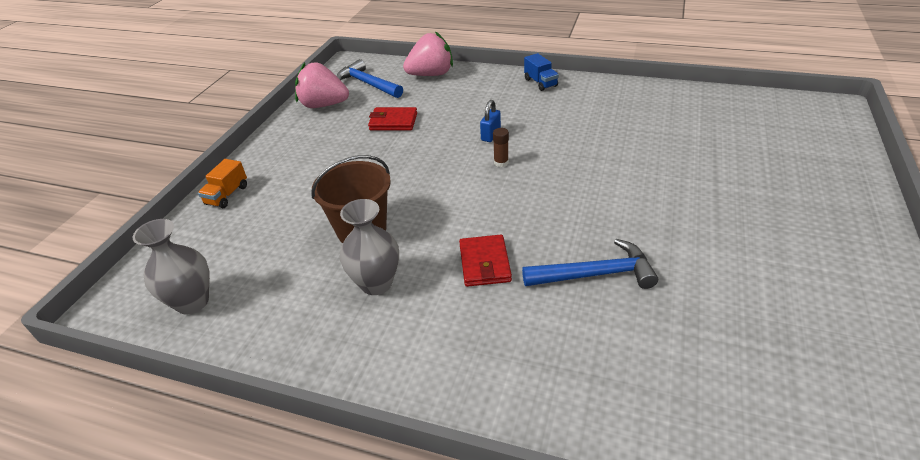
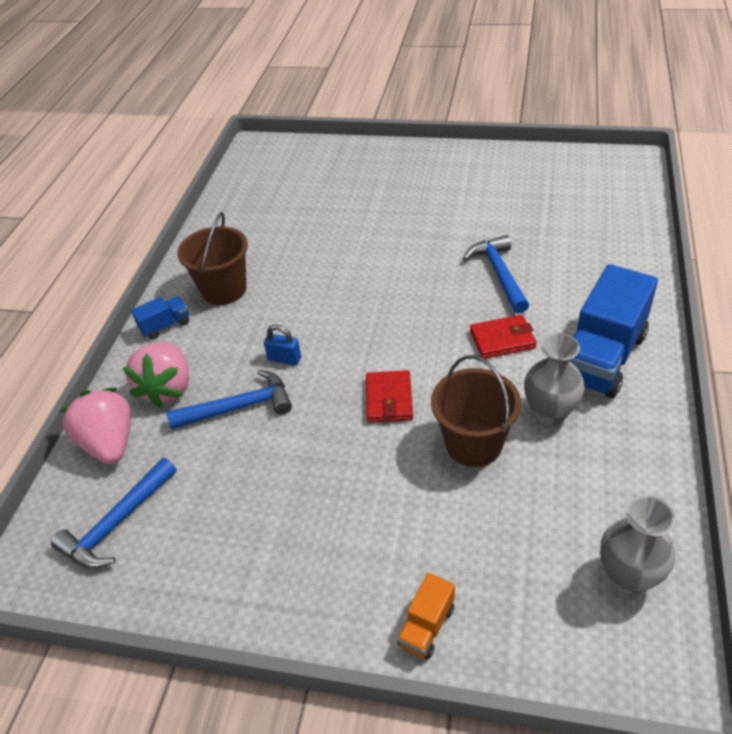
camera: 95 degrees left, 5 degrees up
(227, 195) = (426, 626): orange truck -> orange truck turned 105 degrees clockwise
(324, 105) = (177, 571): pink strawberry -> pink strawberry (167, 388)
(393, 122) = (242, 463): red wallet -> red wallet (389, 399)
(437, 341) = (602, 357): none -> blue truck
(445, 118) = (239, 407): none -> blue hammer
(501, 163) = (341, 344): brown glue stick -> none
(582, 104) = (224, 290): none -> brown bucket

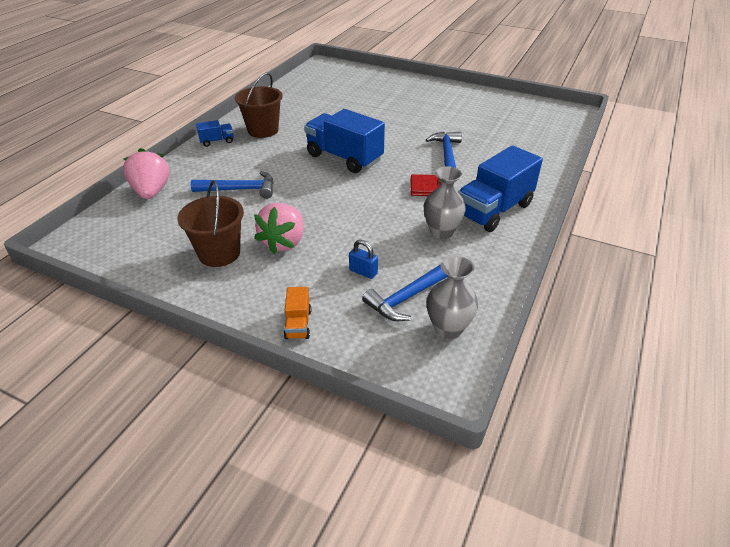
camera: 10 degrees right, 5 degrees down
(117, 523) = (134, 231): blue hammer -> blue hammer (408, 297)
(167, 388) = (201, 172): pink strawberry -> pink strawberry (284, 242)
(284, 359) = (282, 171): blue padlock -> blue padlock (363, 272)
(362, 314) = (344, 158): none -> blue truck
(389, 399) = (338, 204): red wallet -> none
(426, 626) = (298, 324): orange truck -> orange truck turned 45 degrees counterclockwise
(473, 444) = (381, 238): brown bucket -> brown bucket (219, 253)

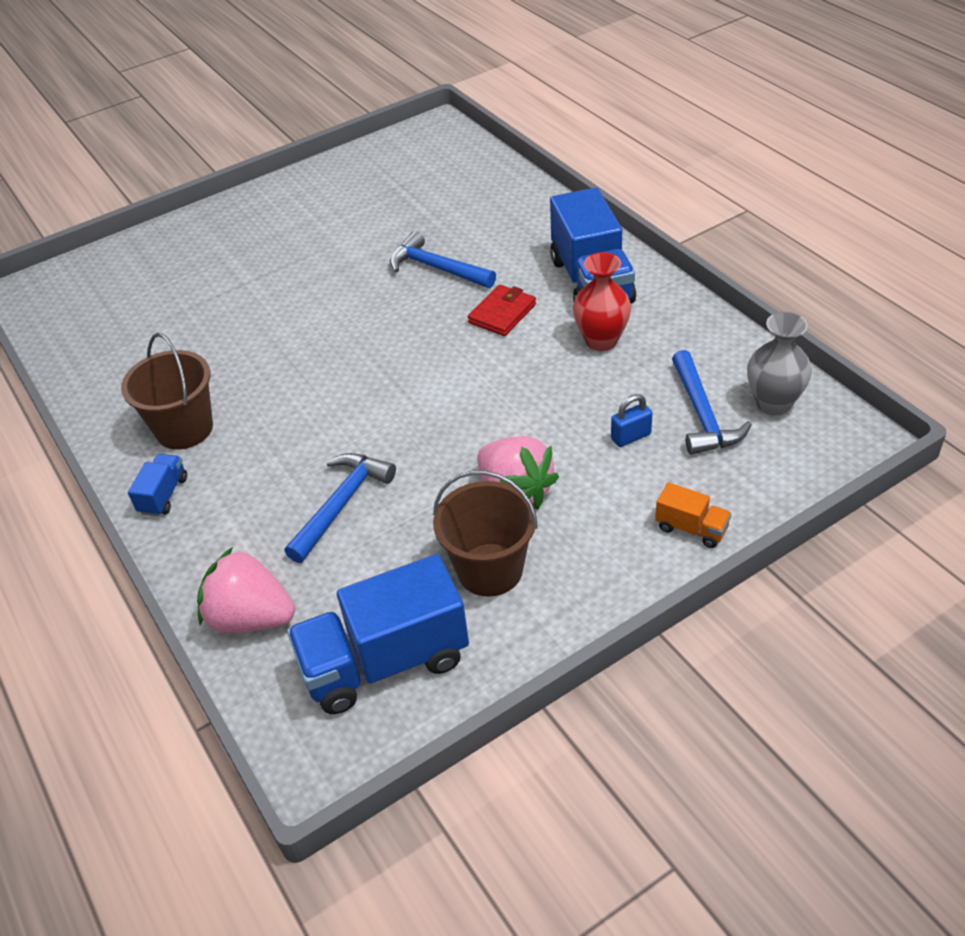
camera: 55 degrees left, 5 degrees up
(344, 158) = (356, 366): blue truck -> blue truck (385, 662)
(441, 232) = (601, 340): grey vase -> red vase

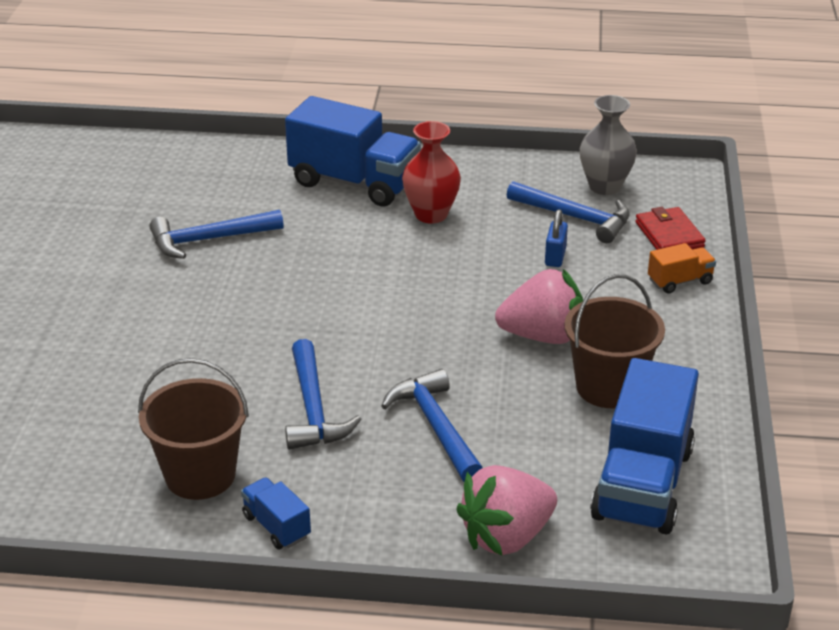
camera: 55 degrees left, 10 degrees down
(301, 433) = (313, 409): none -> blue hammer
(502, 314) = (324, 239): red wallet -> red wallet (669, 235)

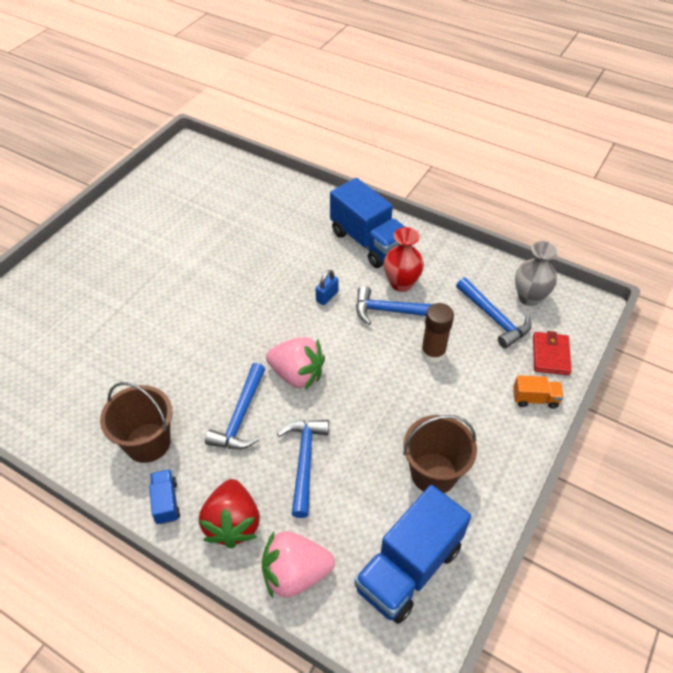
camera: 25 degrees right, 15 degrees up
(208, 240) = (257, 259): blue hammer -> blue hammer (392, 311)
(386, 517) = (233, 523): none -> red strawberry
(523, 272) = (433, 352): none -> brown glue stick
(542, 336) = (415, 412): pink strawberry -> pink strawberry (297, 374)
(555, 257) = (461, 347): blue padlock -> blue padlock (327, 296)

